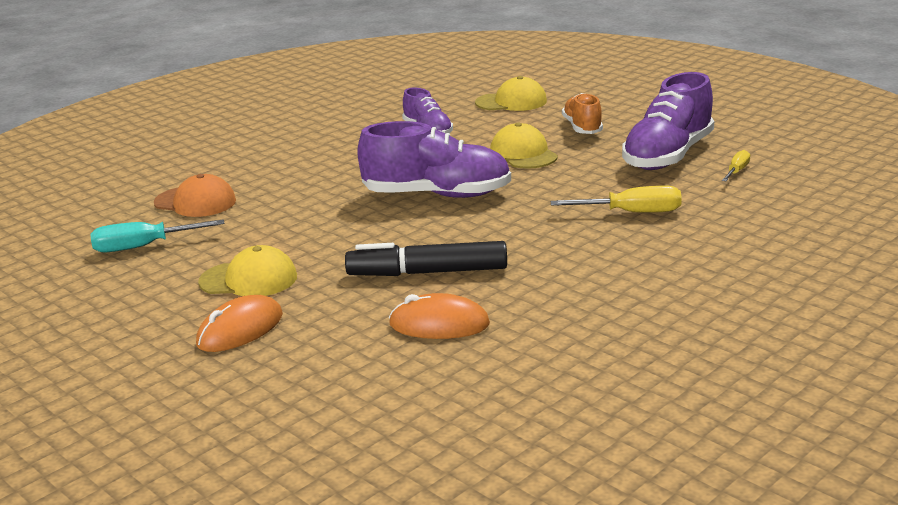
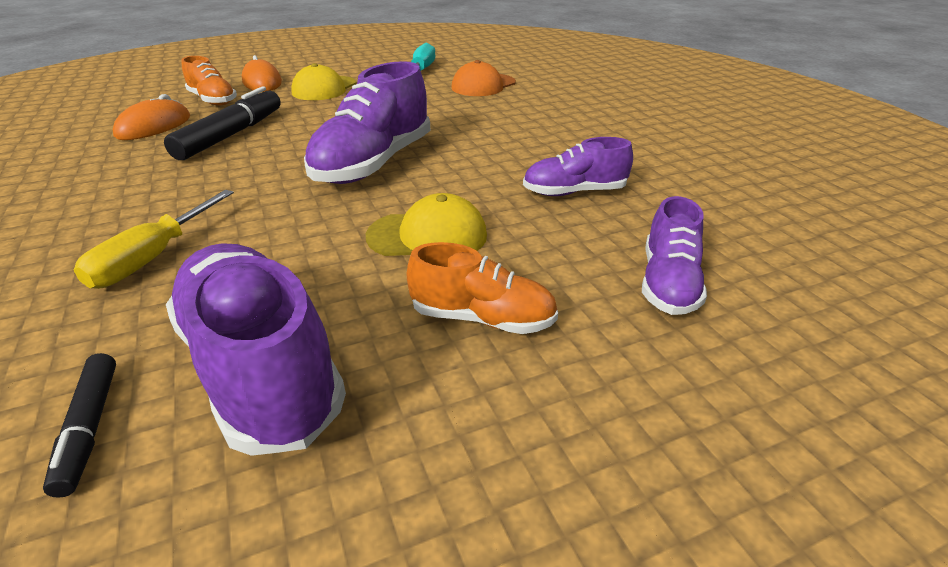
camera: 110 degrees right, 10 degrees up
(333, 330) = (213, 100): none -> orange shoe
(511, 102) = (668, 283): yellow cap -> purple shoe
(737, 171) = (90, 428): yellow screwdriver -> black marker

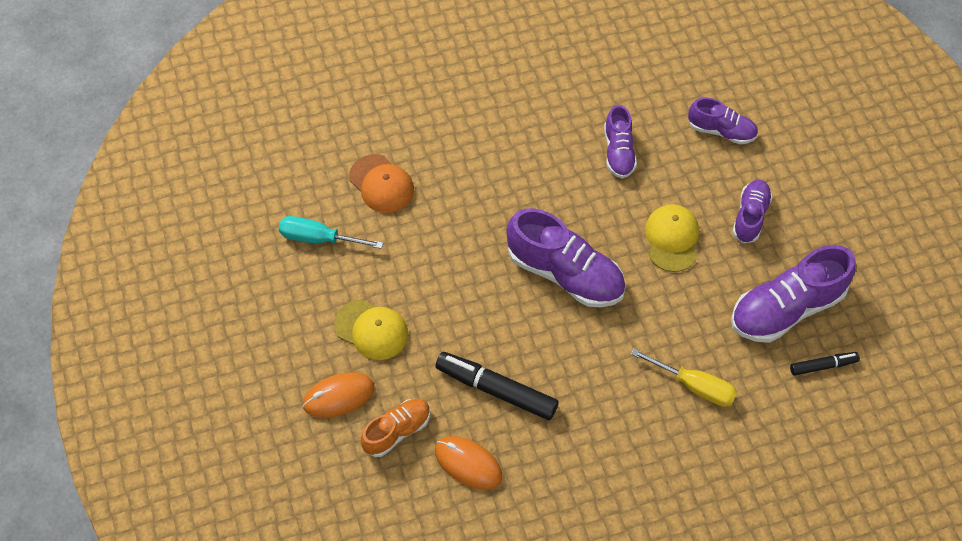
camera: 85 degrees left, 25 degrees up
(482, 318) = (750, 216): orange shoe -> purple shoe

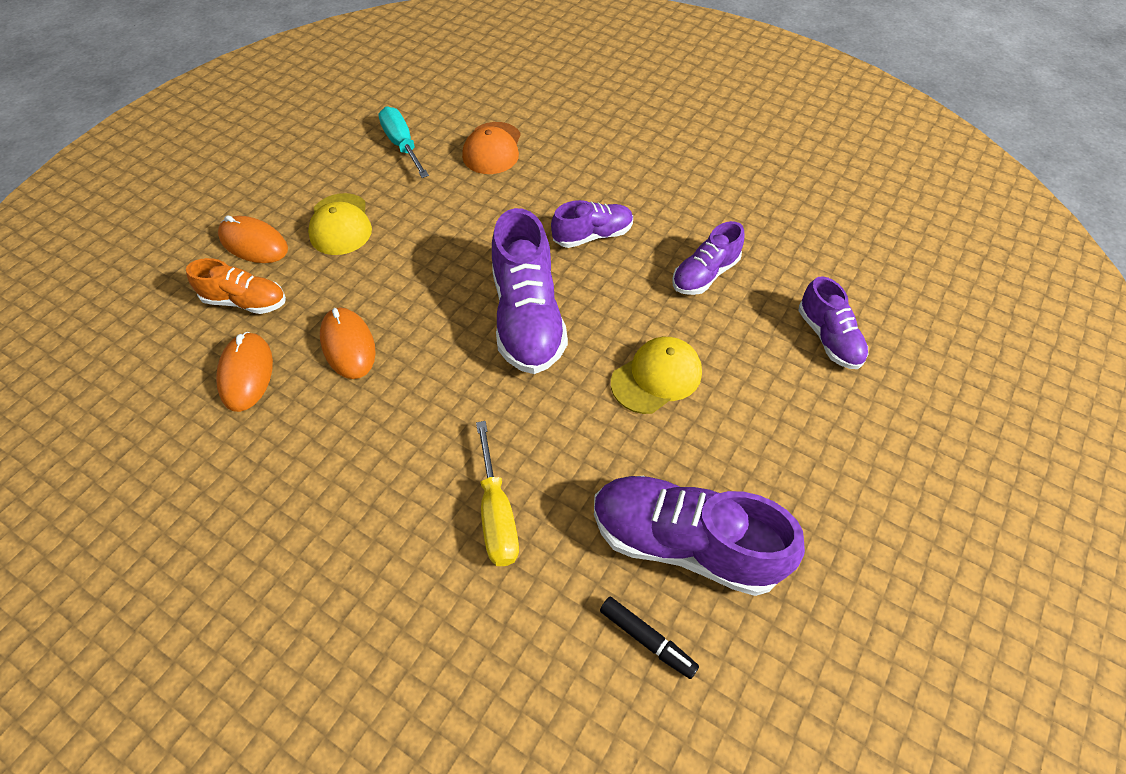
camera: 50 degrees right, 5 degrees down
(496, 390) = (348, 345): black marker -> orange mouse
(750, 216) = (760, 429): purple shoe -> purple shoe (592, 235)

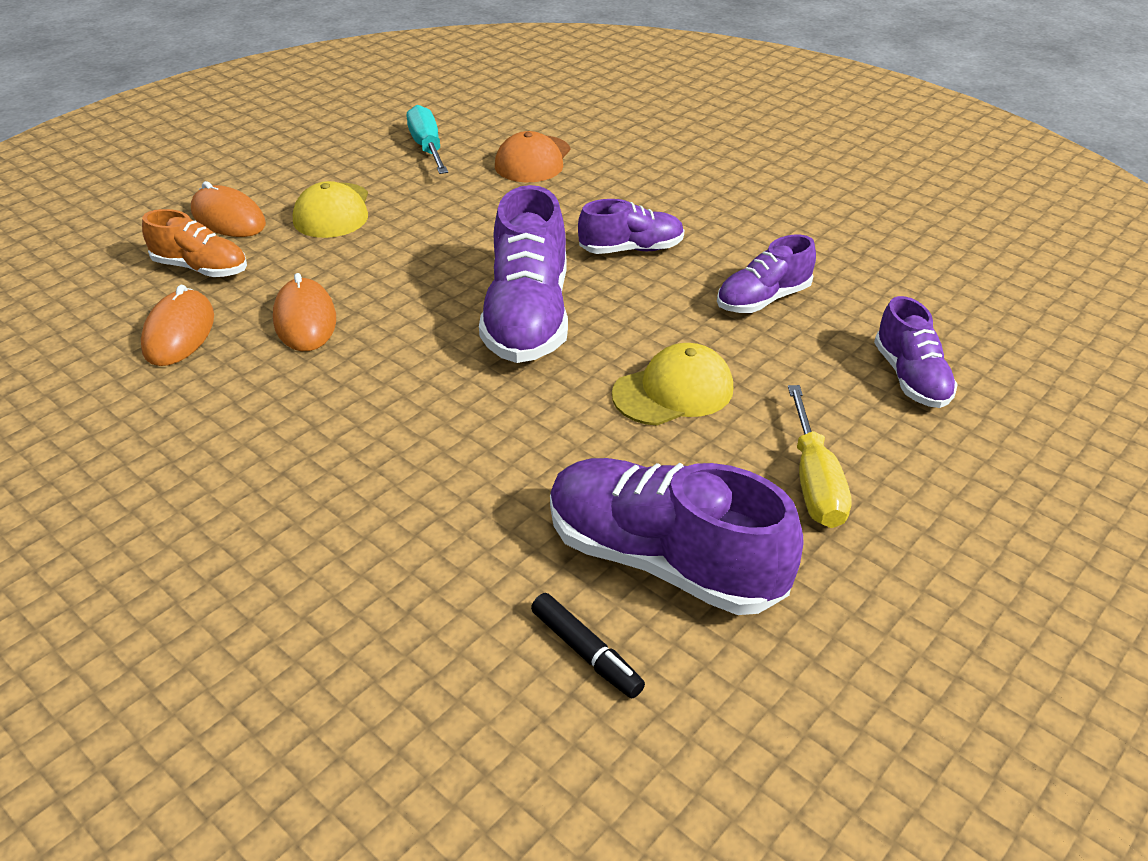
camera: 10 degrees right, 15 degrees down
(496, 513) = (432, 499): yellow screwdriver -> yellow screwdriver (814, 481)

